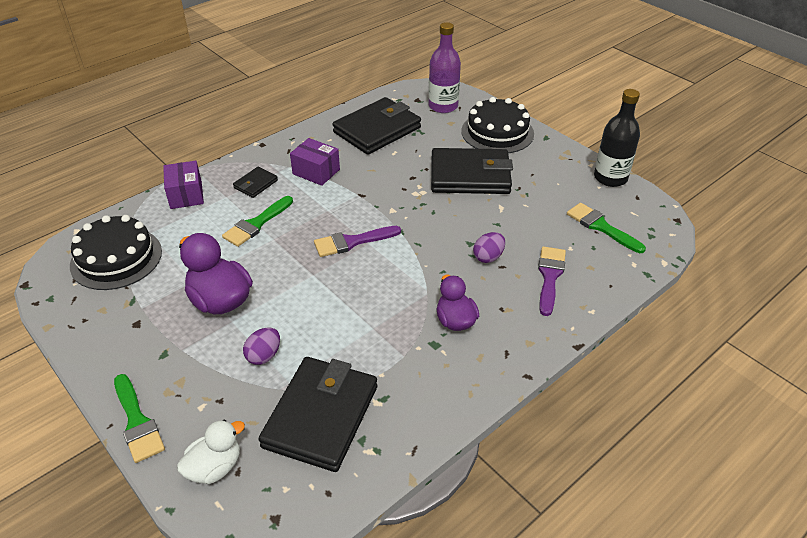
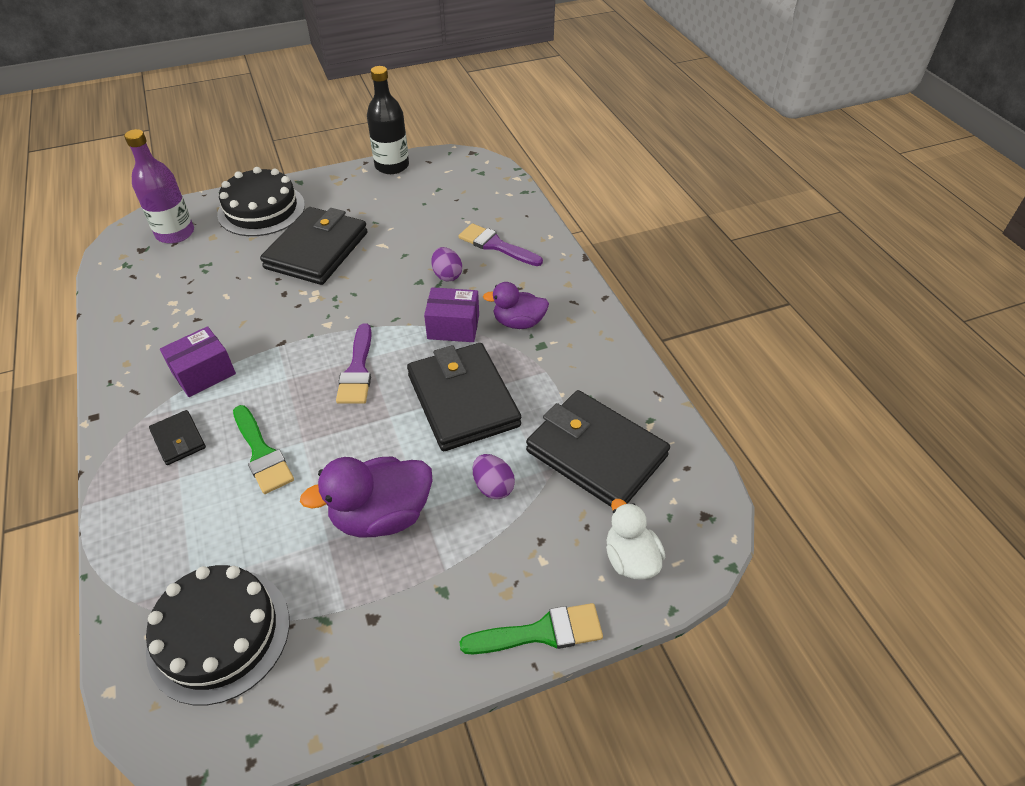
camera: 70 degrees left, 5 degrees up
(186, 195) = (137, 525): purple box -> purple box (453, 327)
(377, 130) = (168, 298): black wallet -> black wallet (463, 400)
(601, 227) = (452, 194): green brush -> none

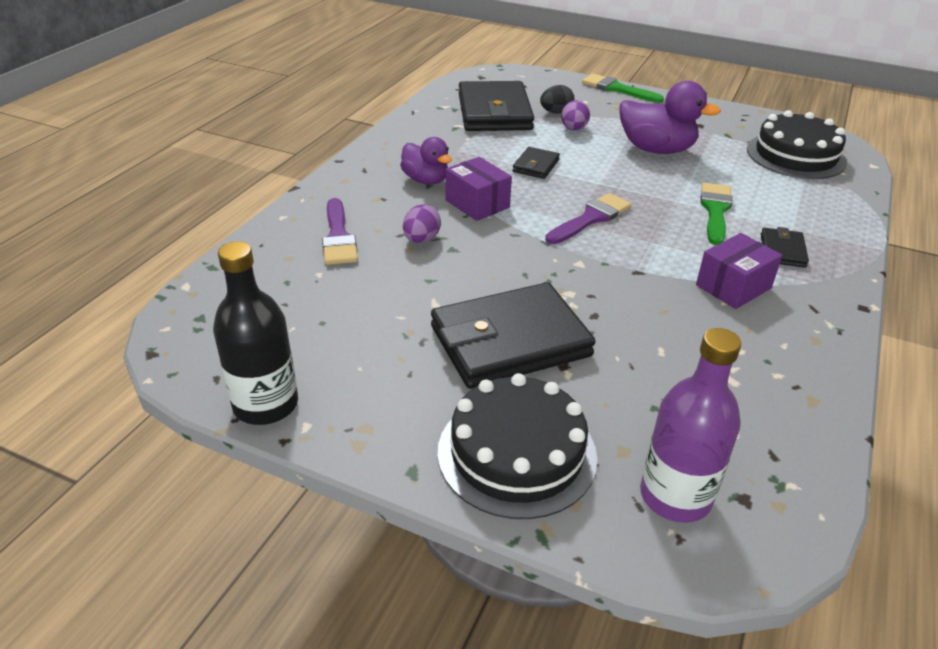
camera: 135 degrees left, 10 degrees down
(204, 373) = (733, 286): purple box -> purple box turned 45 degrees counterclockwise
(463, 400) = (536, 166): black wallet -> black wallet, size x0.46
(544, 505) = (556, 112): none -> black egg
(630, 559) = (541, 84): white duck -> none

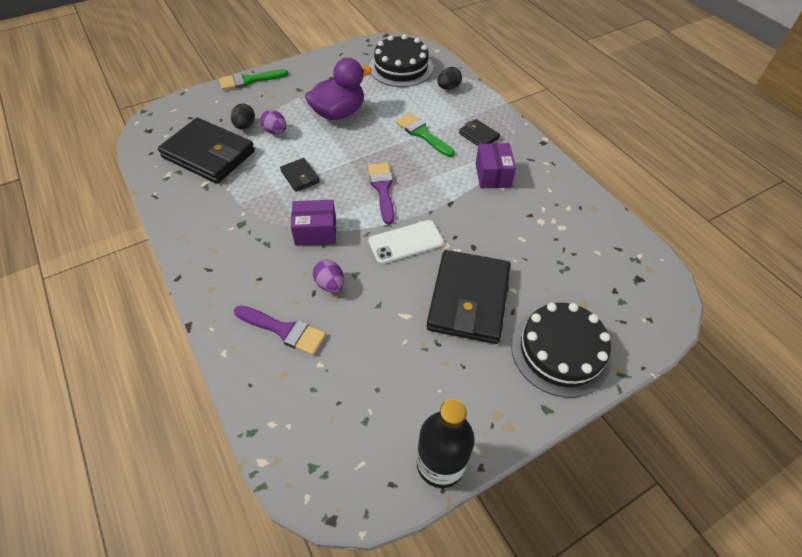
camera: 55 degrees left, 15 degrees up
(426, 180) = (259, 242): purple duck -> none
(536, 263) = (406, 242): none -> white phone
(675, 496) = (624, 303): purple bottle -> none
(824, 198) = (448, 88): none -> black egg

